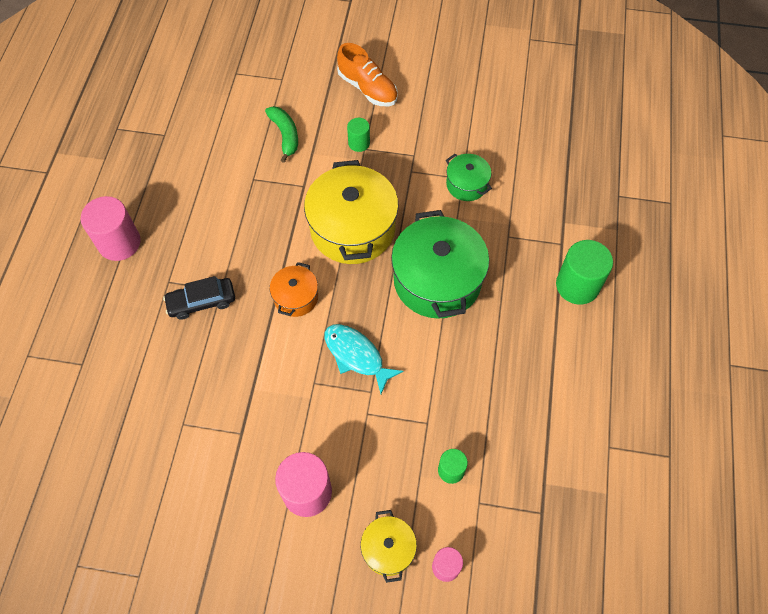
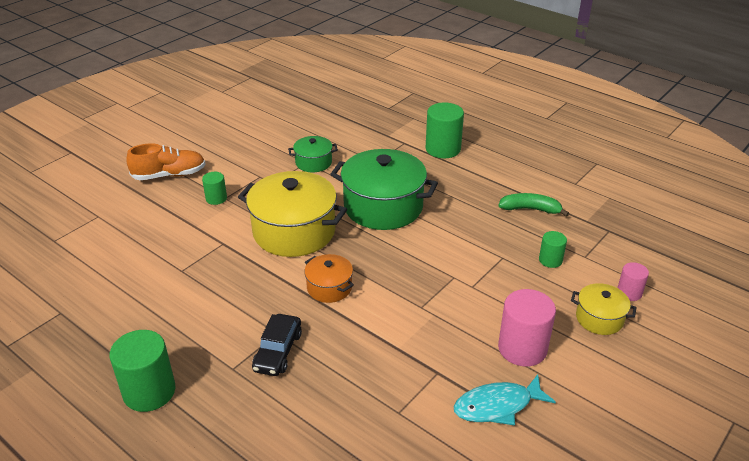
camera: 60 degrees left, 25 degrees down
(119, 243) = (149, 391): pink cylinder -> green cylinder
(285, 135) = (159, 235): green banana -> green banana (530, 209)
(356, 355) = (415, 273): turquoise fish -> turquoise fish (497, 406)

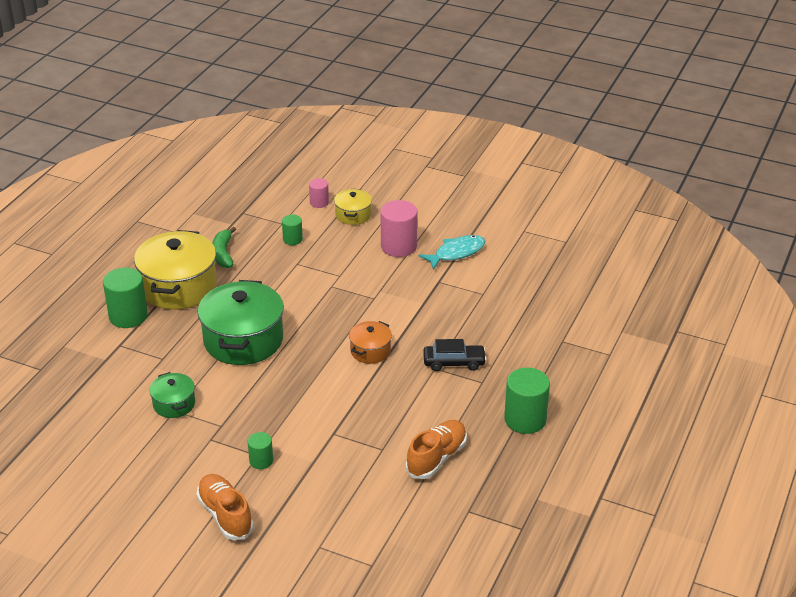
camera: 105 degrees left, 0 degrees up
(143, 305) = (436, 458): none -> orange shoe
(294, 231) = (300, 390): yellow pot -> yellow pot (179, 287)
(497, 406) = (456, 253): turquoise fish -> turquoise fish turned 90 degrees counterclockwise

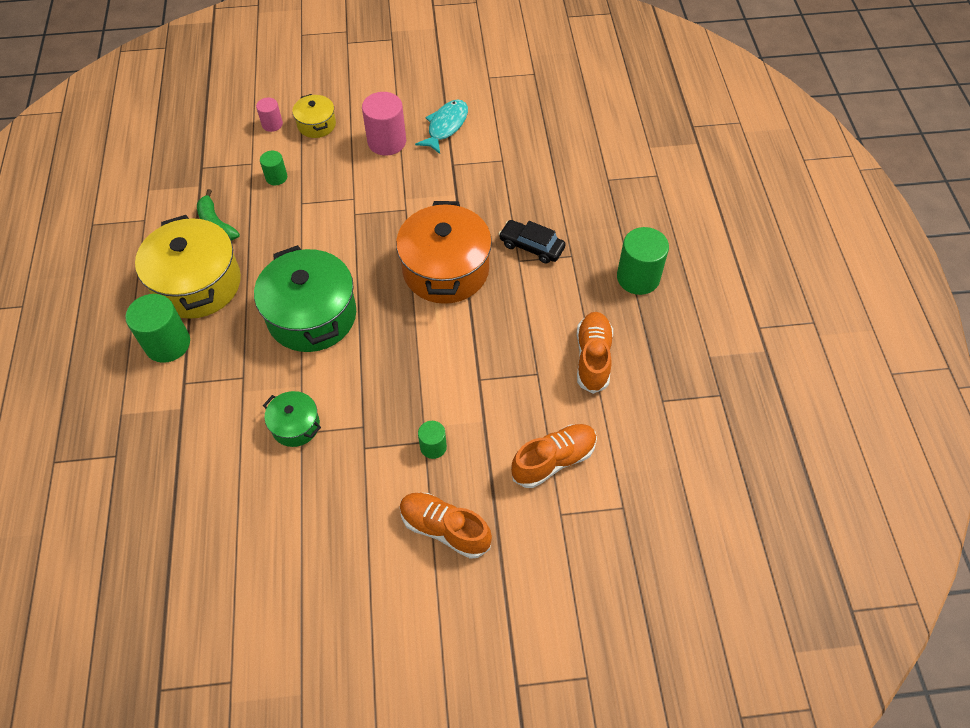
camera: 30 degrees left, 20 degrees up
(344, 510) = (553, 460): none -> orange shoe
(370, 351) = (446, 270): orange pot -> orange pot, size x1.99
(454, 362) = (531, 246): black car -> black car turned 120 degrees counterclockwise

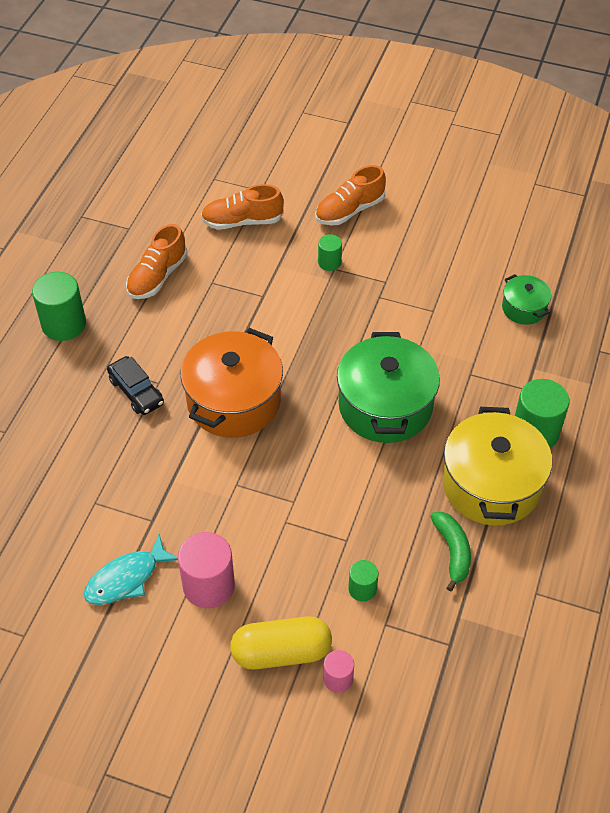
camera: 155 degrees left, 5 degrees down
(295, 426) = (436, 317): green pot -> green pot (524, 308)
(316, 125) = (281, 652): yellow pot -> yellow capsule
(445, 529) = (349, 210): orange shoe -> orange shoe turned 90 degrees clockwise

